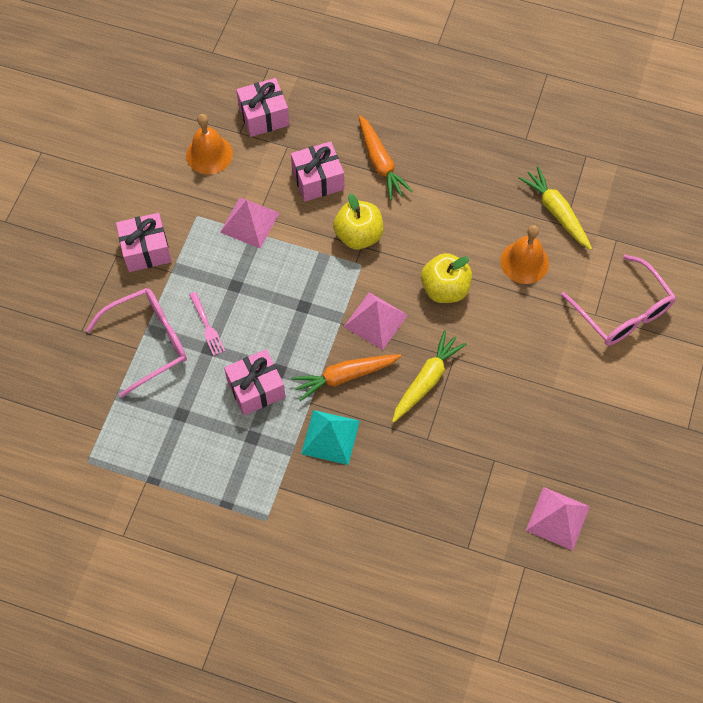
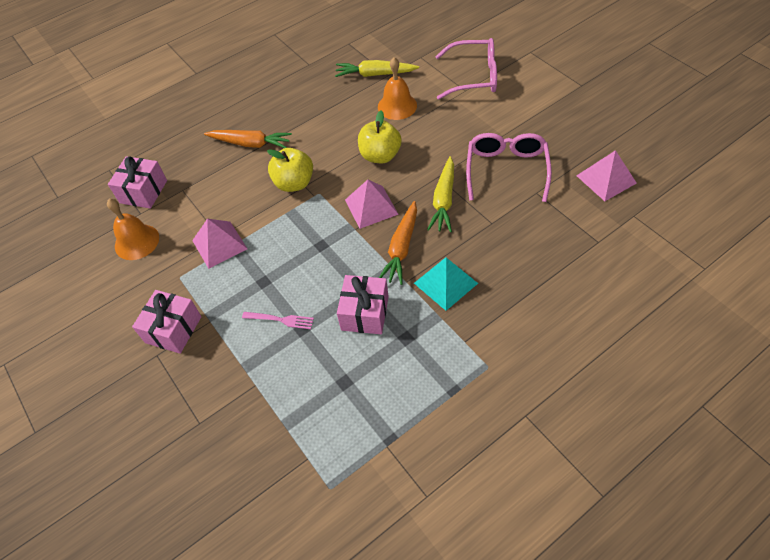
camera: 50 degrees left, 10 degrees down
(148, 342) = (257, 372): pink glasses -> pink glasses (506, 170)
(318, 180) = (227, 185): pink gift -> none
(426, 380) = (444, 200): yellow carrot -> yellow carrot turned 150 degrees counterclockwise

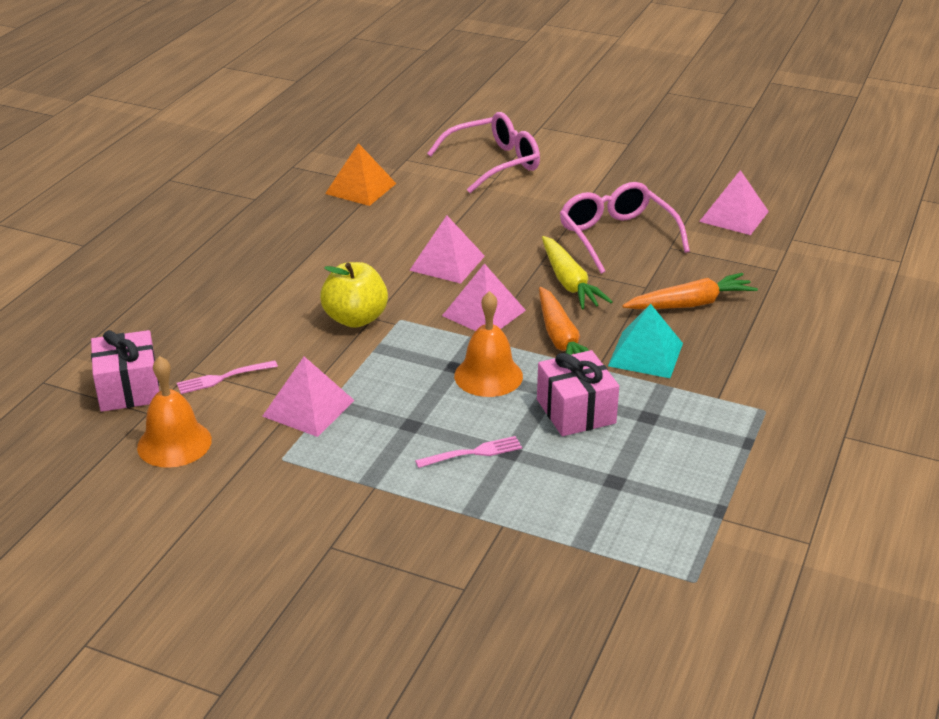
camera: 35 degrees left, 20 degrees down
(173, 329) = (329, 512): pink gift -> none
(193, 202) = (223, 378): none -> pink fork
(250, 144) = (249, 296): orange carrot -> orange carrot (690, 304)
(375, 74) = (361, 188): yellow carrot -> orange pyramid
(380, 156) = (447, 263): yellow apple -> pink pyramid
(397, 106) = (421, 211): orange bell -> orange bell (488, 376)

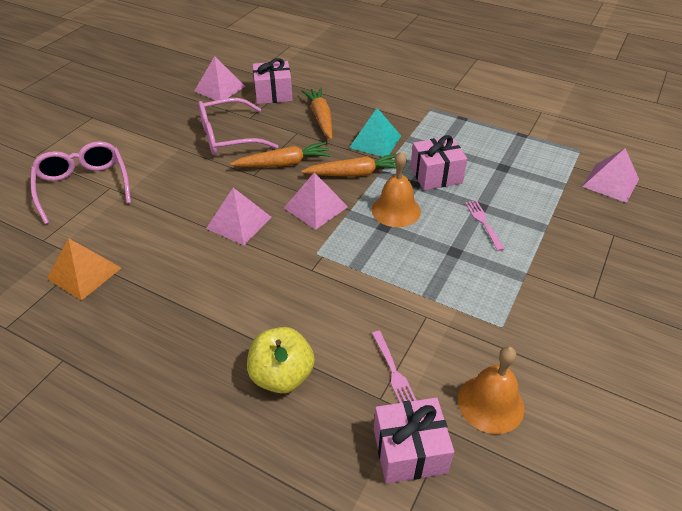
camera: 85 degrees left, 10 degrees up
(308, 408) = (436, 310): pink pyramid -> pink pyramid (610, 182)
(355, 319) = (312, 280): yellow apple -> yellow apple (282, 376)
(569, 282) = (283, 164): yellow carrot -> orange carrot
(739, 259) = (273, 94): none -> pink gift

